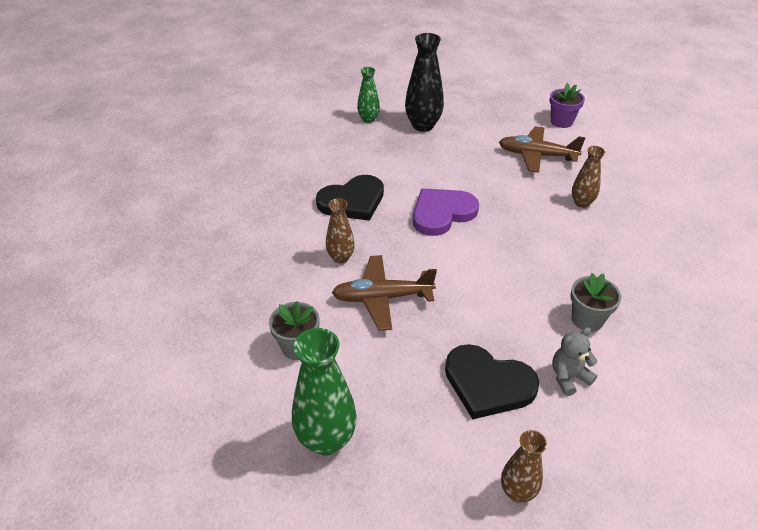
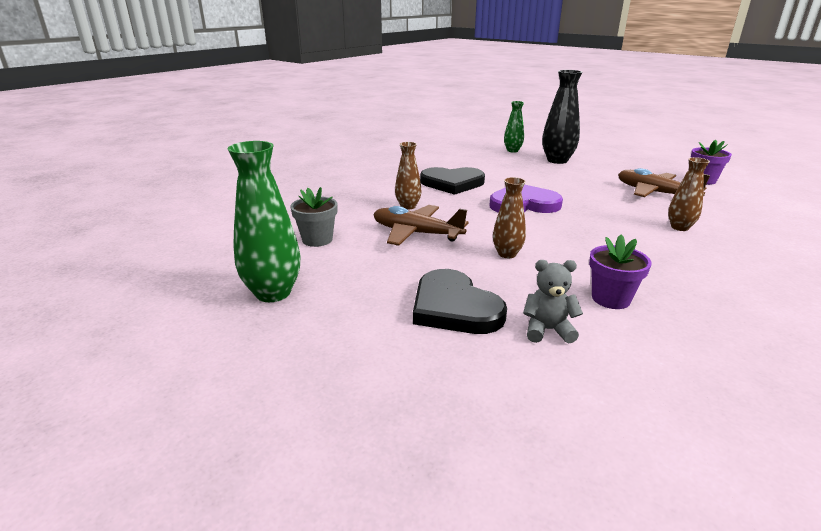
camera: 30 degrees right, 15 degrees down
(517, 492) = (400, 389): brown vase -> brown vase (507, 254)
(587, 320) = (610, 299): grey flower pot -> purple flower pot

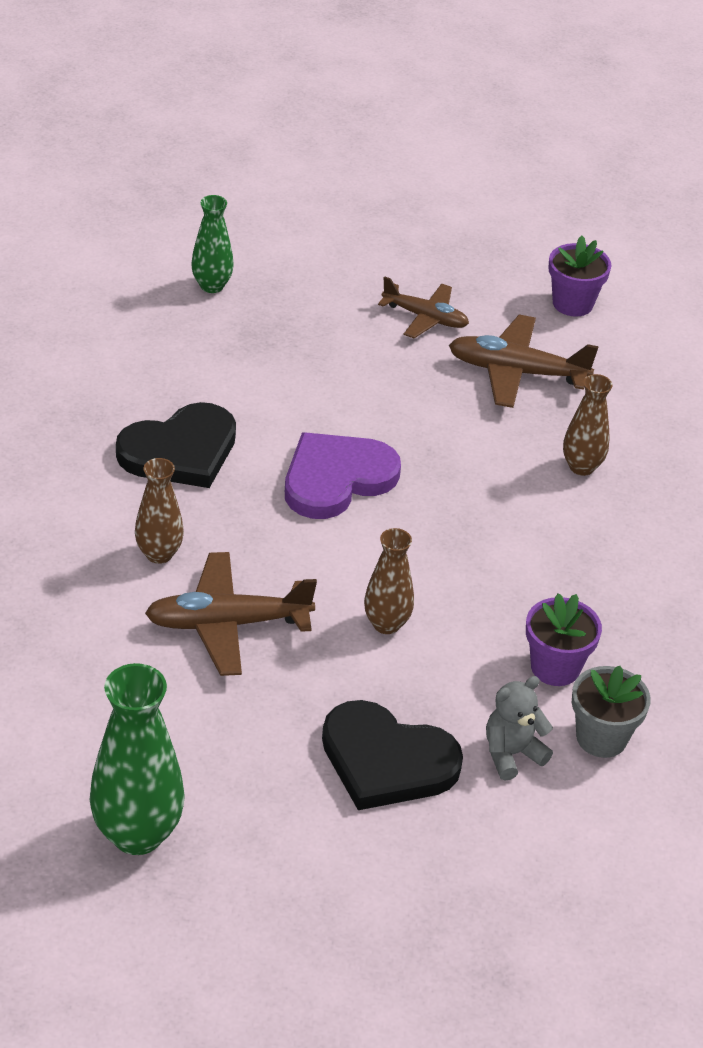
camera: 35 degrees left, 15 degrees up
(317, 240) = (90, 699): grey flower pot -> grey flower pot (601, 737)
(557, 160) = (314, 303): black vase -> none
(612, 172) = (425, 317): none -> brown plane

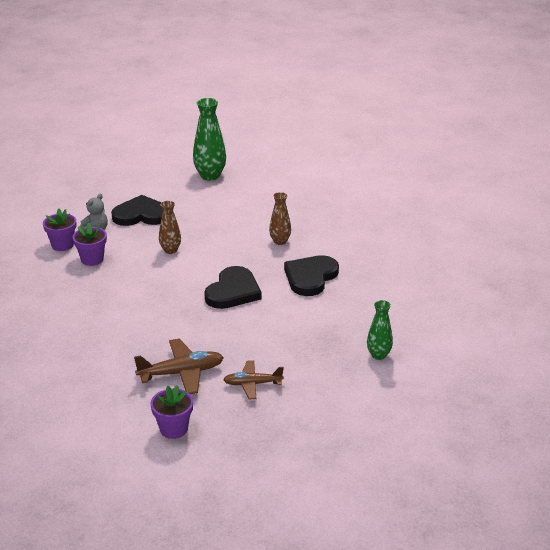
camera: 155 degrees right, 10 degrees down
(227, 624) = (232, 230): brown plane -> none
(336, 479) = (233, 291): purple heart -> black heart
(581, 467) = (120, 338): brown vase -> none
(601, 737) = (62, 245): grey flower pot -> purple flower pot

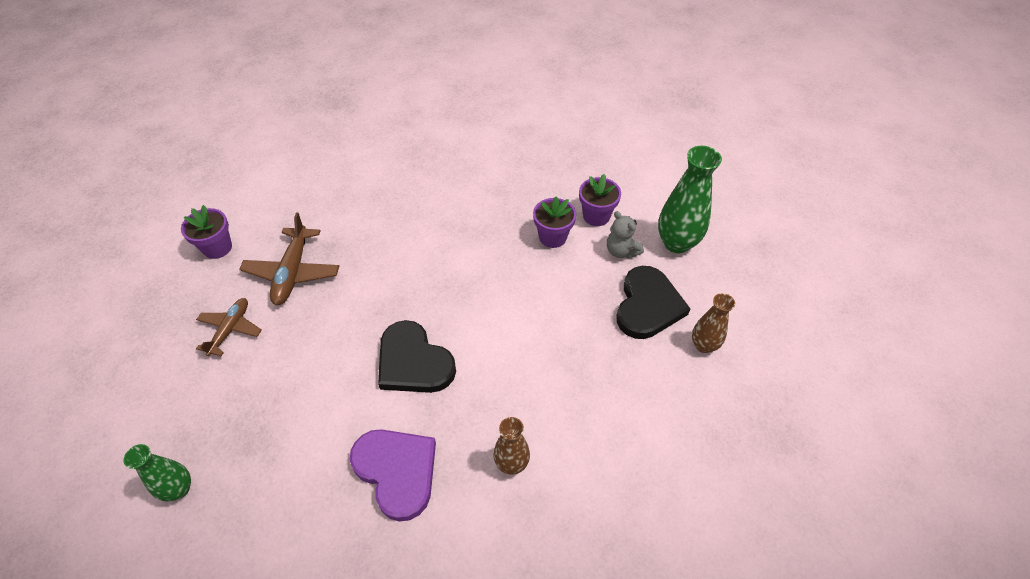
camera: 110 degrees right, 20 degrees up
(170, 250) = (542, 318): brown vase -> brown vase (703, 345)
(210, 176) = (755, 424): green vase -> green vase (676, 243)
(310, 277) = (397, 471): black heart -> purple heart

